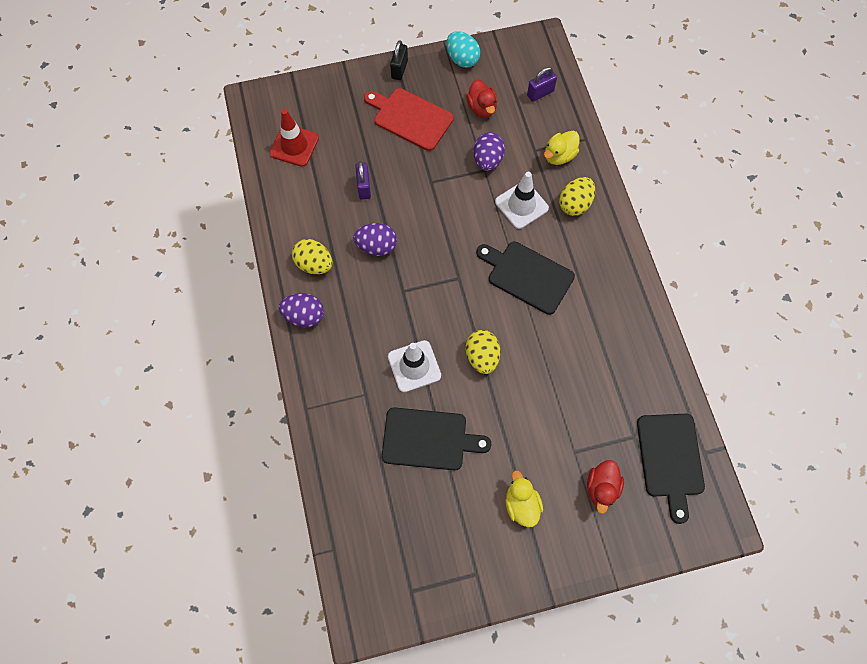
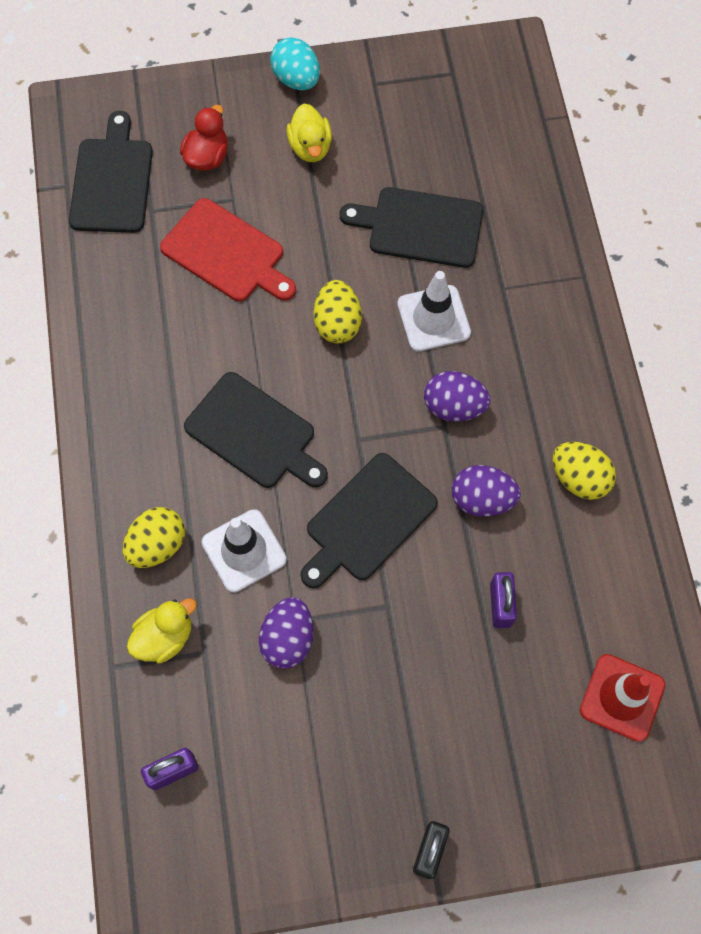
camera: 175 degrees left, 0 degrees up
(304, 316) = (591, 400): purple egg -> purple egg (454, 406)
(410, 118) = (415, 738): red cutting board -> red cutting board (226, 253)
(448, 228) = (367, 521): none -> black cutting board
(462, 59) = (307, 865): turquoise egg -> turquoise egg (296, 79)
(482, 108) = (284, 748): red duck -> none

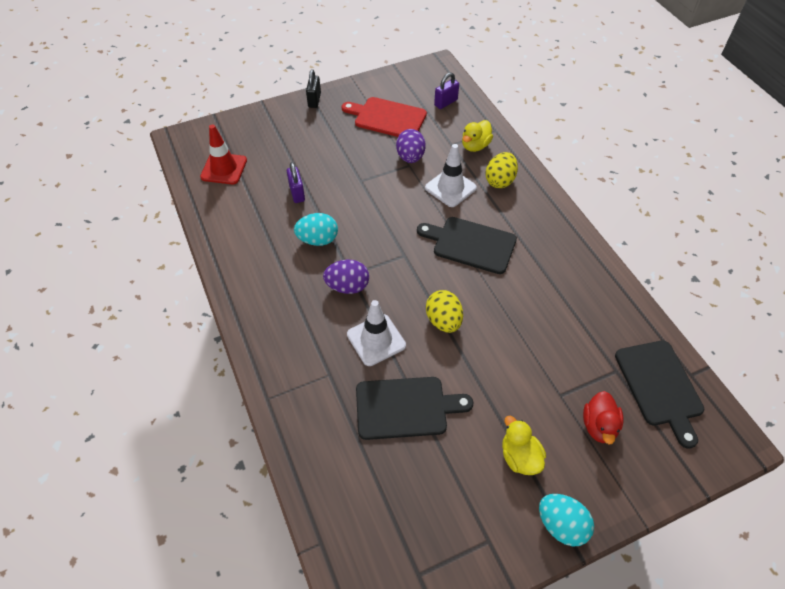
camera: 165 degrees right, 15 degrees down
(226, 253) = (544, 351): red cutting board -> red cutting board (387, 118)
(367, 521) = (385, 215): black cutting board -> none
(482, 499) = (318, 240): purple egg -> turquoise egg
(579, 478) = (257, 263): yellow egg -> none

